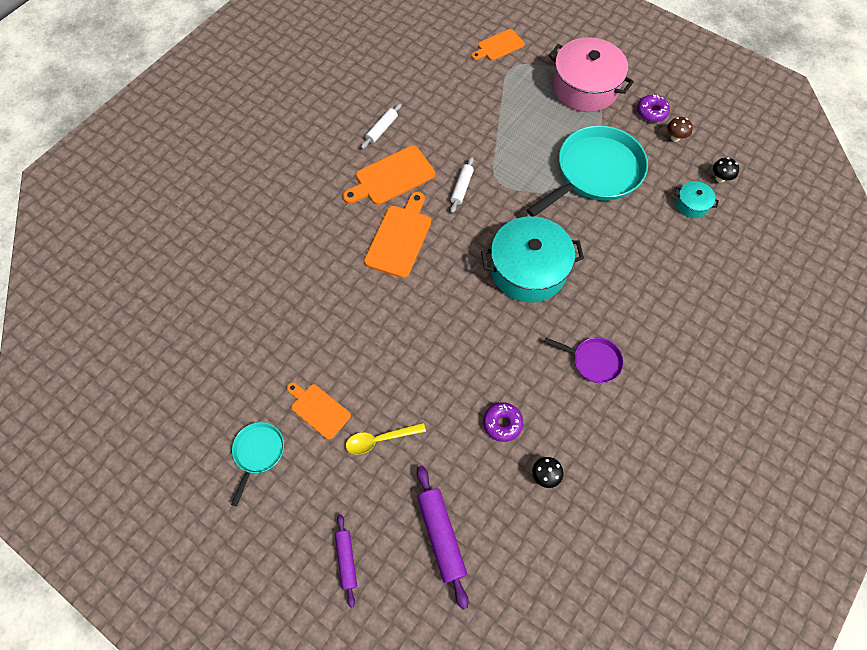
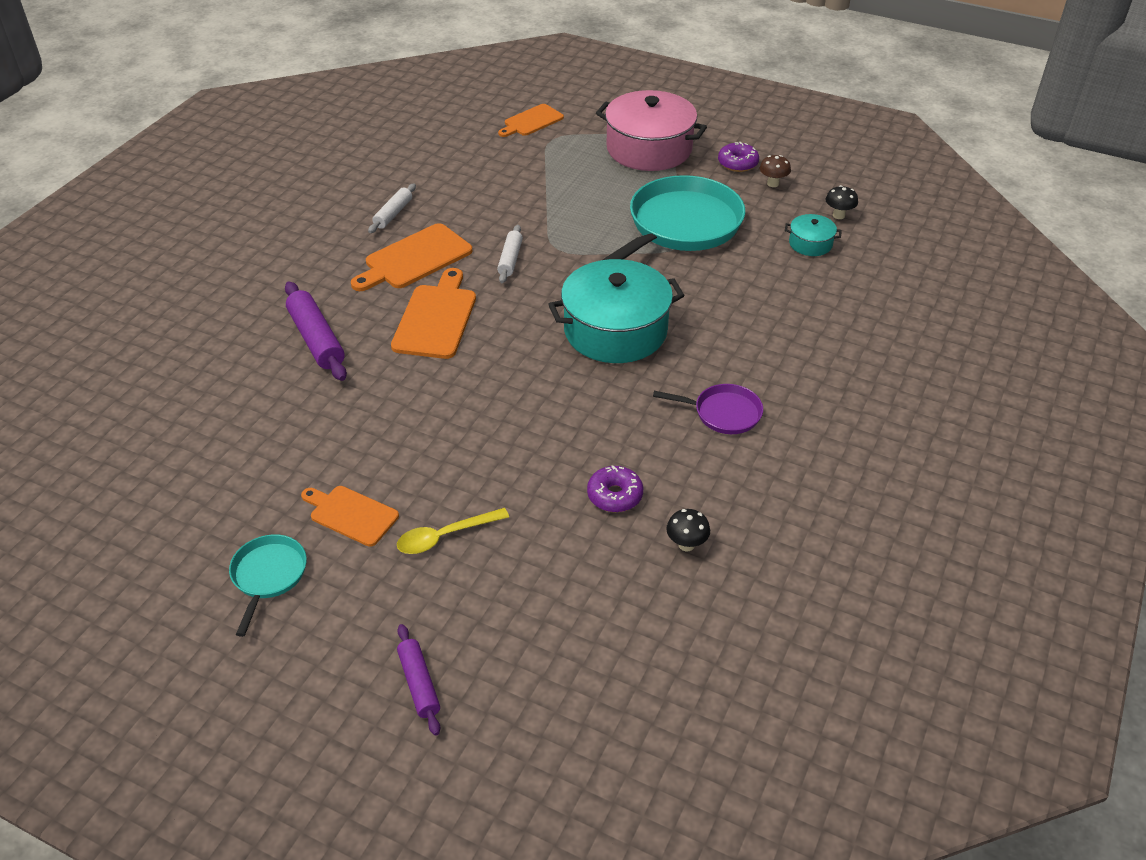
camera: 10 degrees left, 20 degrees down
(441, 536) = (553, 634): purple rolling pin -> purple rolling pin (316, 339)

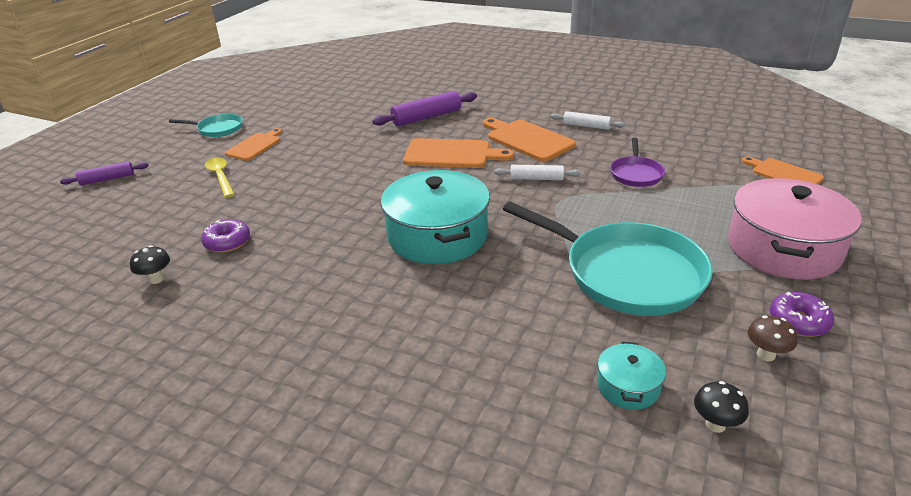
camera: 90 degrees right, 10 degrees down
(723, 413) = (309, 302): purple pan -> purple pan (636, 174)

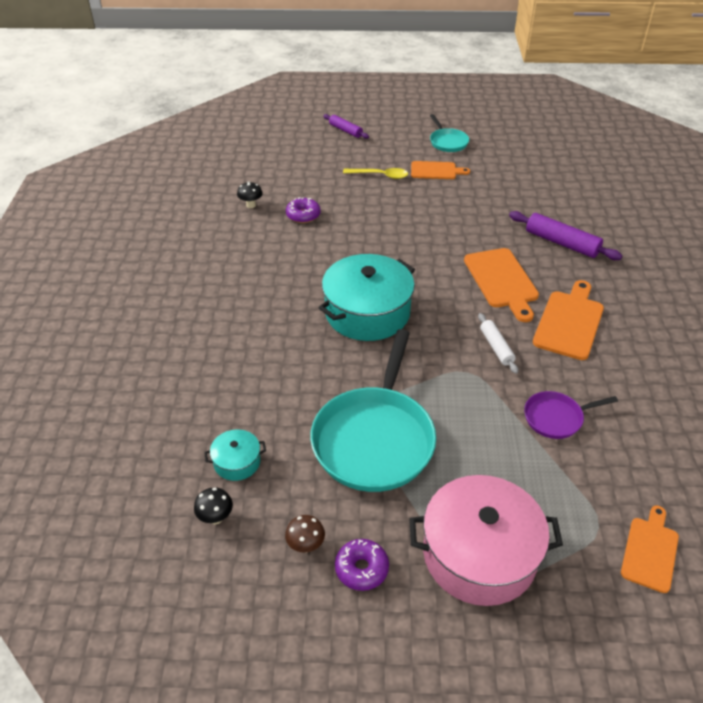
camera: 65 degrees right, 10 degrees up
(220, 177) = (380, 175): yellow spoon -> yellow spoon turned 60 degrees clockwise
(586, 126) = (636, 359): white rolling pin -> none

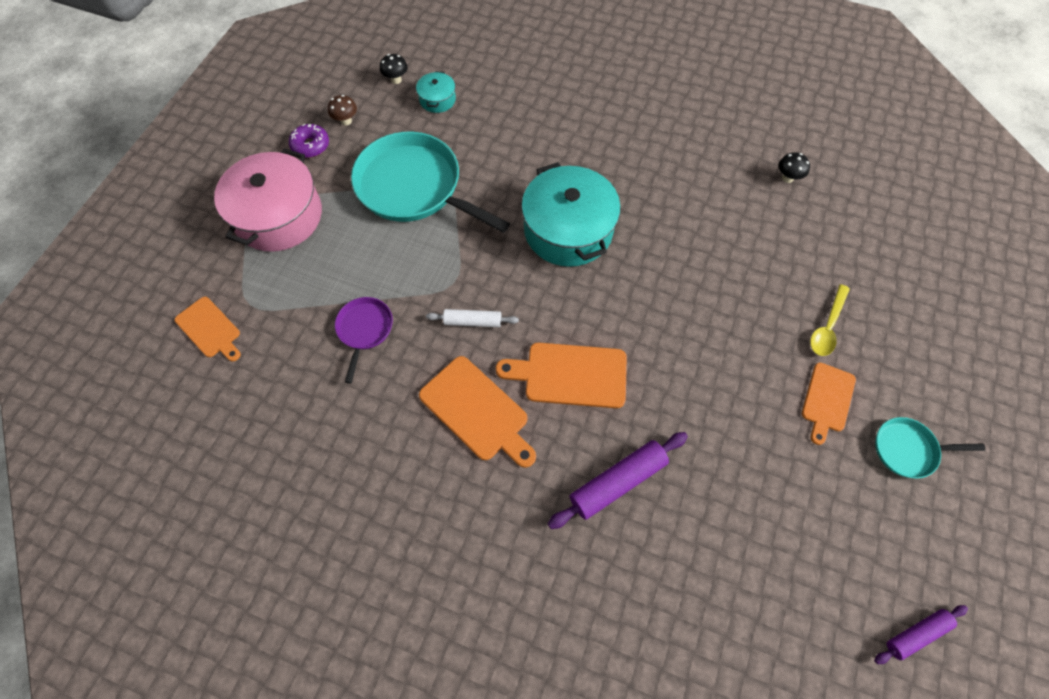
camera: 110 degrees right, 20 degrees up
(303, 215) = (755, 221): purple donut -> none
(345, 130) = (958, 324): purple rolling pin -> purple rolling pin (916, 634)

